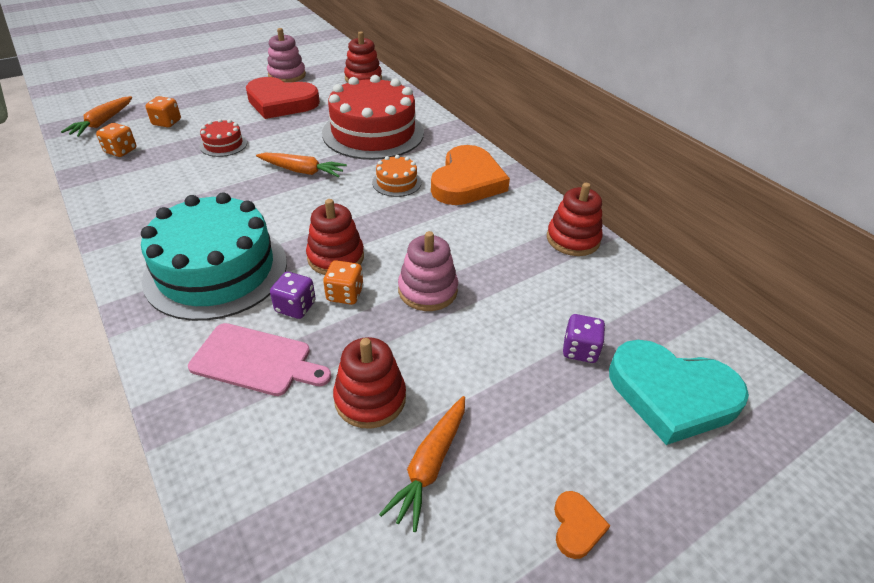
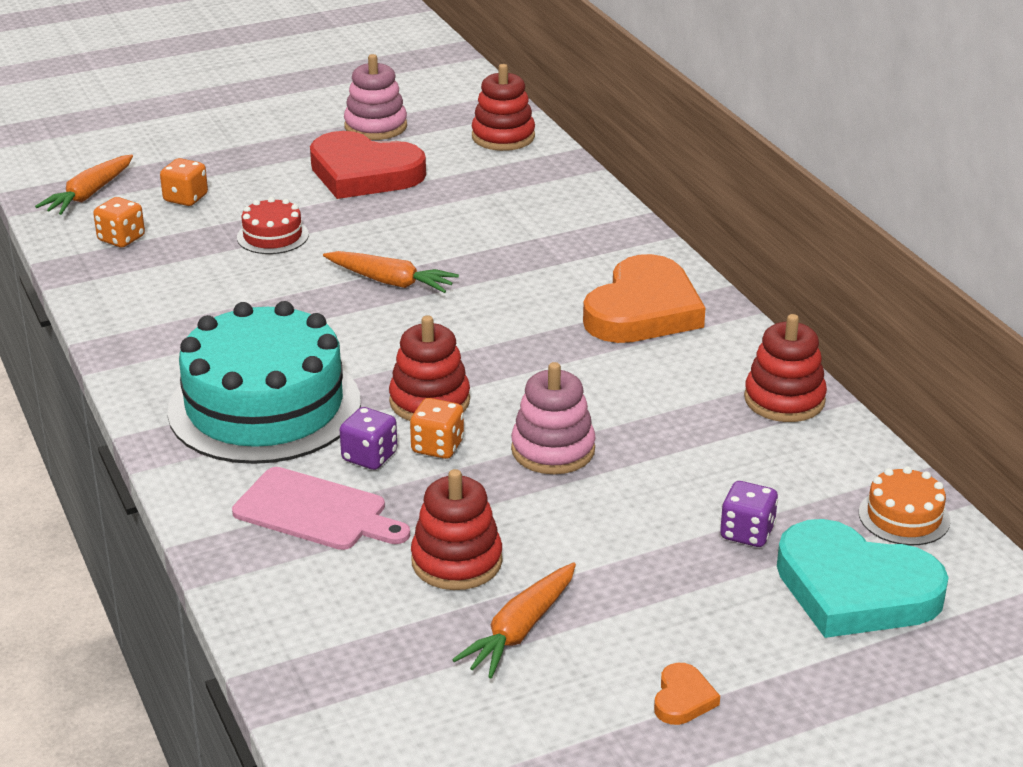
camera: 10 degrees right, 10 degrees down
(373, 132) = (507, 228): red cake -> none
(396, 182) = (532, 305): orange cake -> orange cake (904, 516)

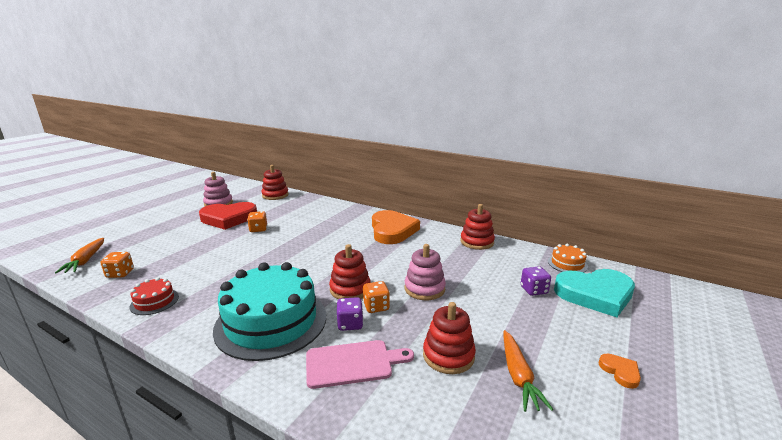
camera: 35 degrees left, 10 degrees down
(185, 198) = (146, 248): orange dice -> orange dice (258, 229)
(272, 236) = (206, 250): red cake -> red cake (154, 301)
(390, 281) = (280, 250): orange carrot -> none

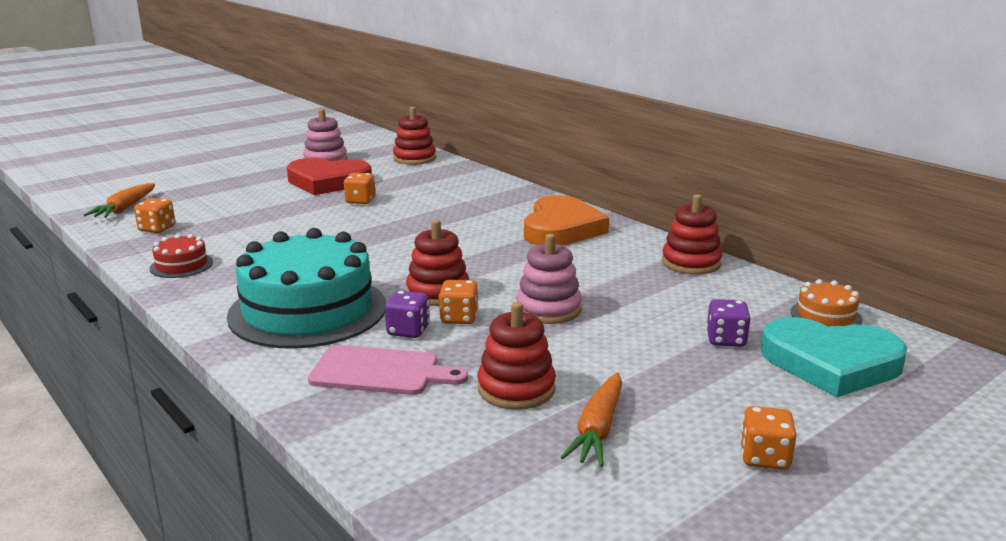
camera: 20 degrees right, 0 degrees up
(620, 372) = (764, 458): orange heart -> orange dice

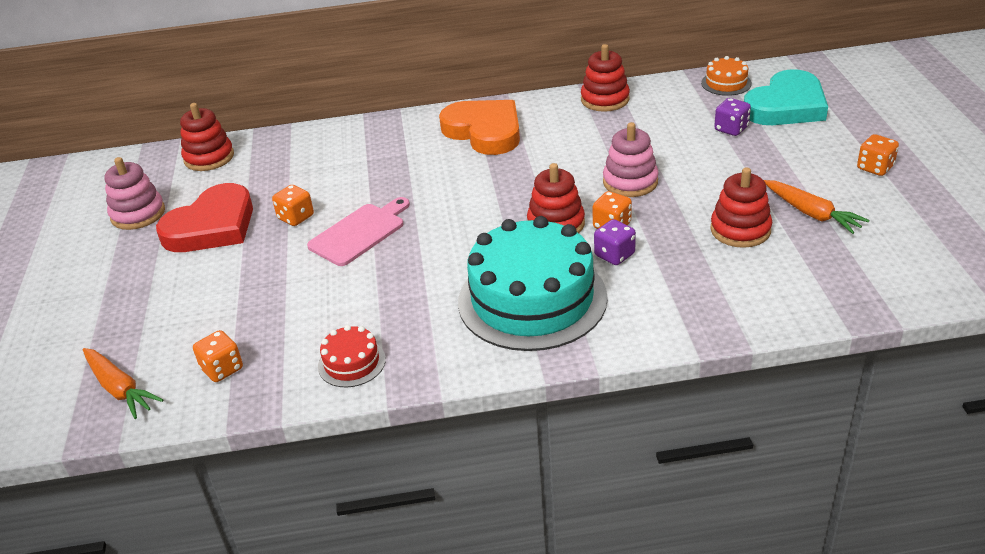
camera: 55 degrees left, 15 degrees up
(381, 371) = (673, 283): pink cutting board -> pink cutting board (360, 232)

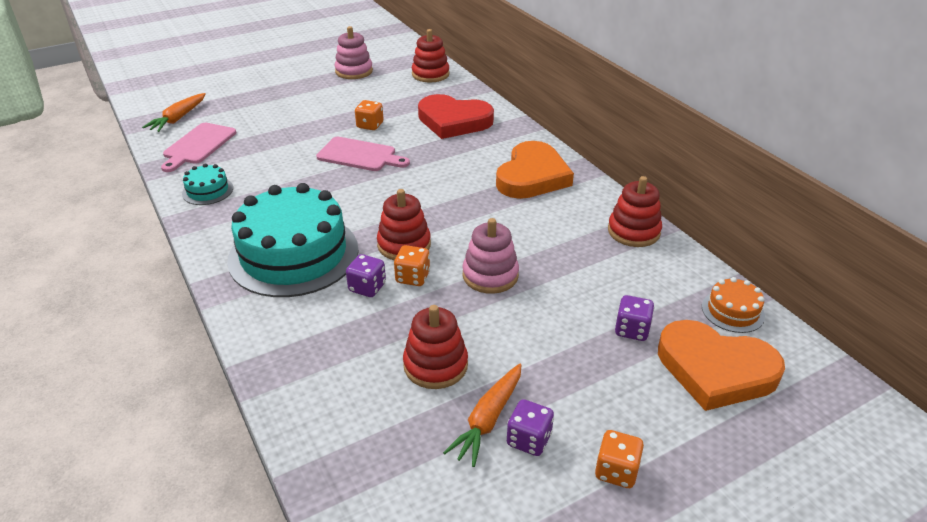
camera: 65 degrees right, 0 degrees up
(212, 226) = (349, 99): red heart -> red heart (453, 121)
(222, 369) = (198, 145): orange dice -> pink cutting board
(351, 363) = (207, 191): red cake -> turquoise cake
(786, 106) = (715, 369): turquoise heart -> orange heart
(837, 198) = (529, 440): none -> purple dice

